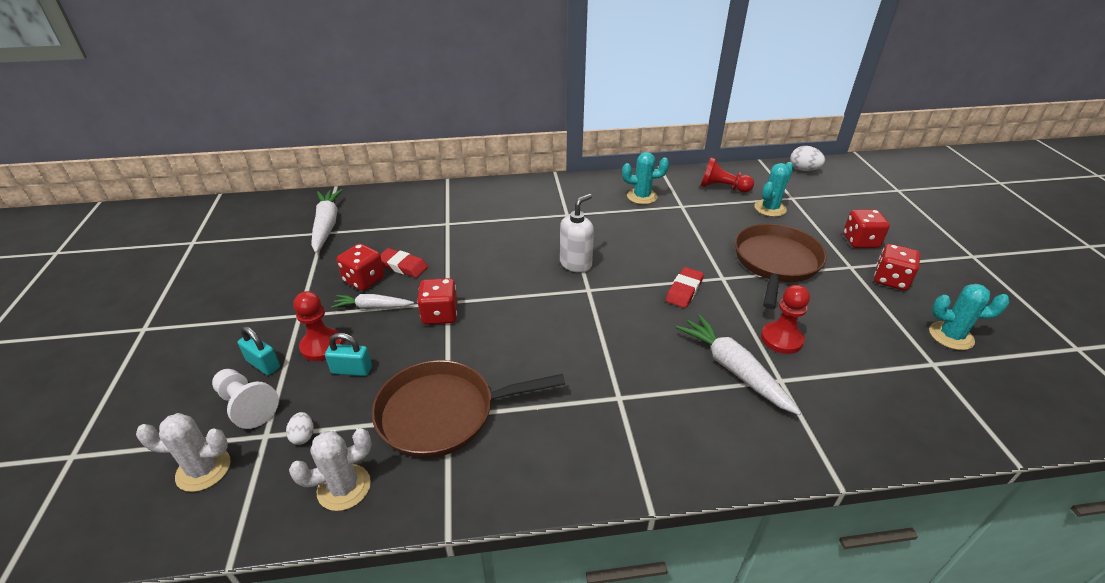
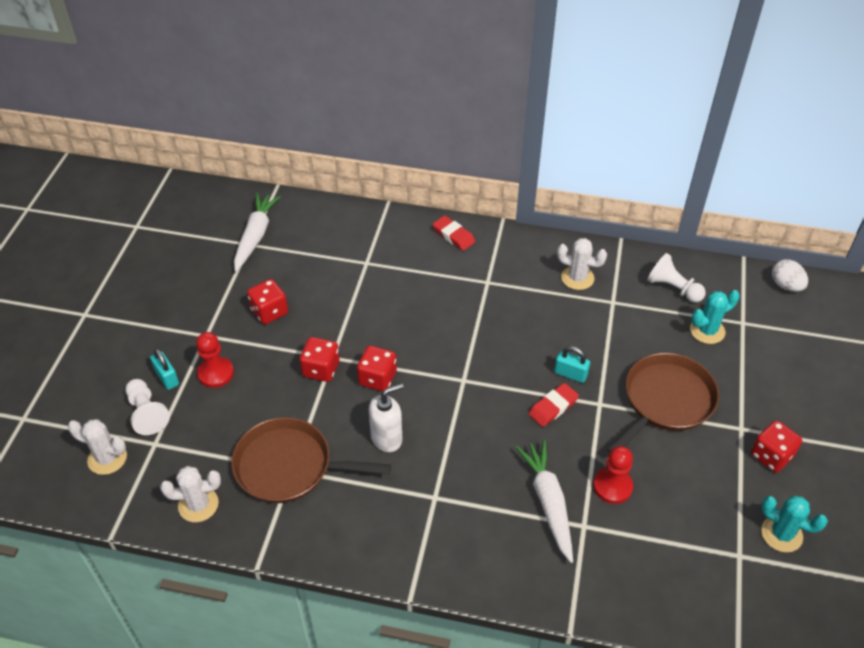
camera: 20 degrees right, 10 degrees up
(303, 436) = (181, 453): white egg -> none
(351, 370) = (232, 404): turquoise padlock -> turquoise padlock (570, 374)
(372, 307) = (267, 344): white carrot -> none
(402, 266) = (307, 305): red eraser -> red eraser (453, 235)
(576, 264) = (466, 347): white soap dispenser -> white soap dispenser (387, 438)
(642, 196) = (577, 278): turquoise cactus -> white cactus
(722, 188) = (673, 288): red pawn -> white pawn
(860, 241) = (776, 401): red dice -> red dice (377, 378)

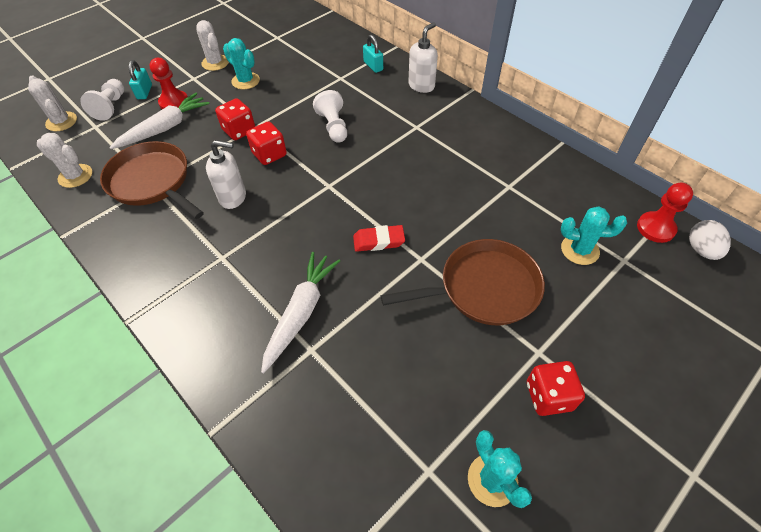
camera: 35 degrees right, 5 degrees up
(255, 236) = (285, 34): white carrot -> white carrot (165, 128)
(269, 312) = (245, 81): red dice -> turquoise cactus
(453, 235) = (421, 86): red eraser -> white soap dispenser
(570, 374) = (418, 223): turquoise padlock -> turquoise padlock (373, 66)
(577, 278) = (494, 155): white cactus -> white cactus (215, 63)
(612, 486) = (367, 332): red pawn -> red pawn (655, 228)
(673, 288) = (576, 200): white pawn -> white pawn (333, 126)

